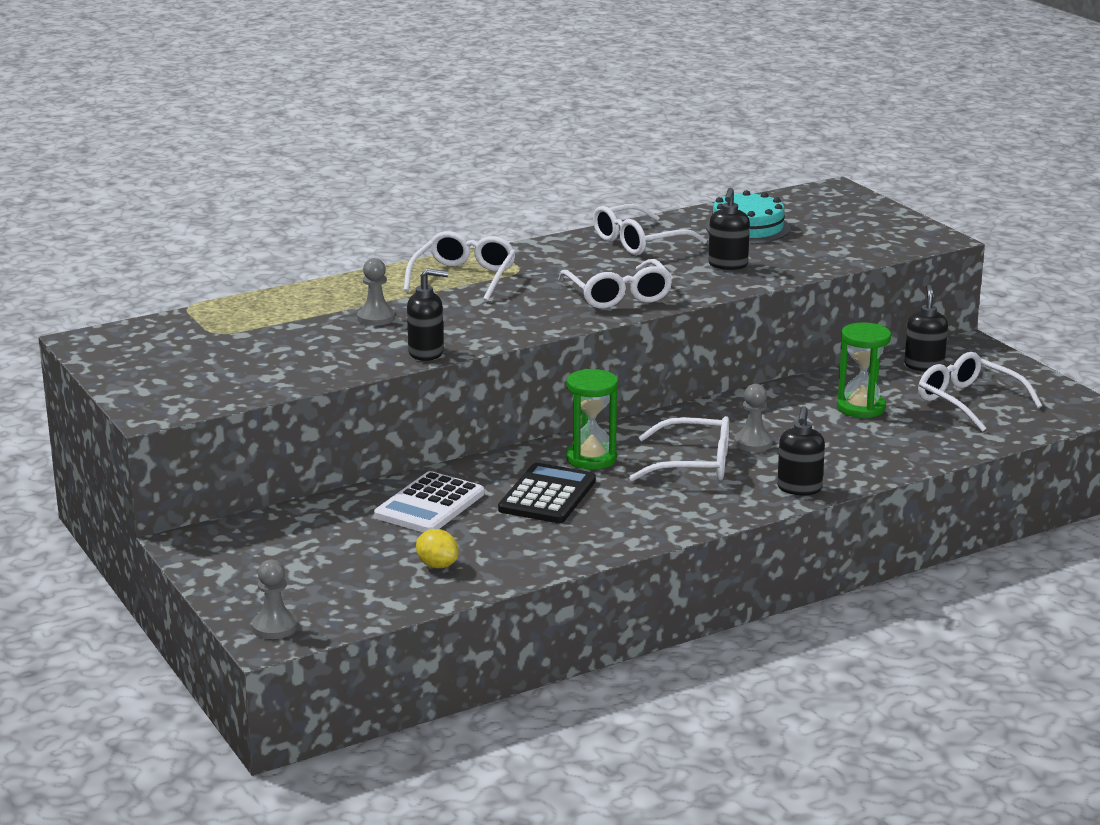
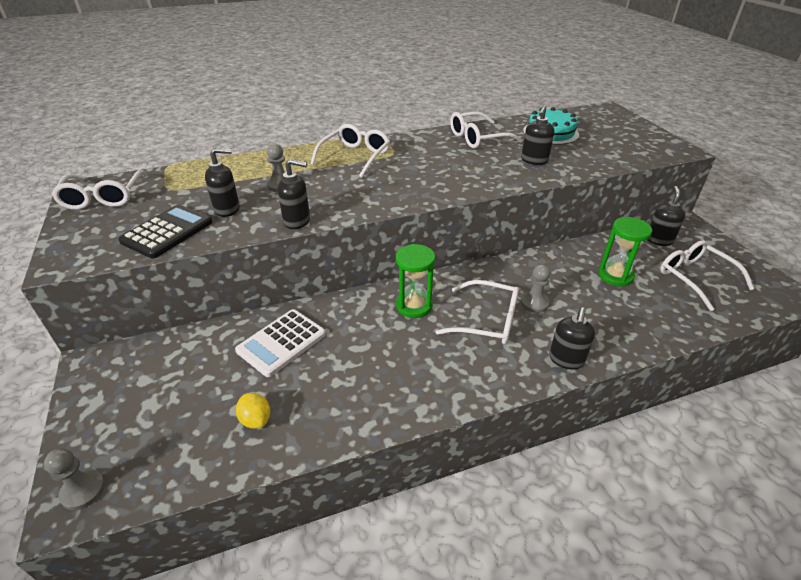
camera: 10 degrees right, 15 degrees up
(322, 348) = (227, 209): none -> black soap dispenser
(547, 495) = (371, 343): black calculator -> black calculator (167, 232)
(618, 295) = (453, 180): white glasses -> white glasses (103, 197)

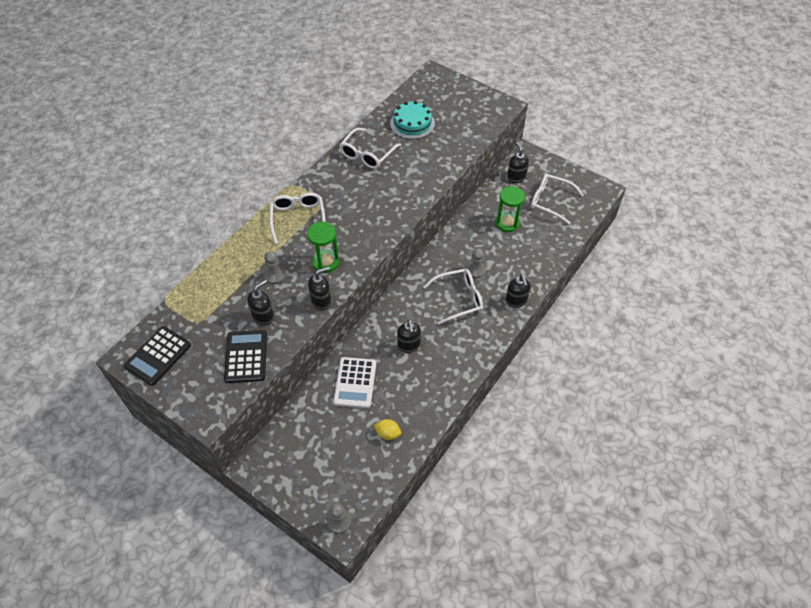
camera: 35 degrees left, 15 degrees up
(103, 197) = (158, 356): white glasses -> black calculator
(414, 306) = (409, 312): green hourglass -> green hourglass (325, 262)
(534, 160) = (422, 162): black soap dispenser -> black soap dispenser (409, 345)

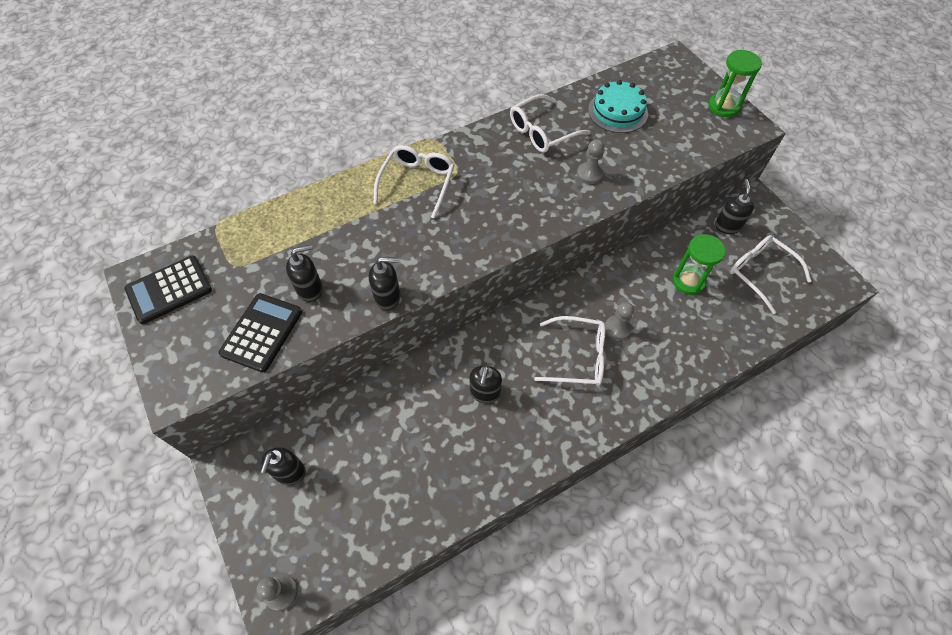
camera: 25 degrees right, 5 degrees up
(275, 275) = (352, 243): grey pawn -> grey pawn (589, 174)
(325, 262) = (420, 249): green hourglass -> green hourglass (723, 107)
(355, 383) = (396, 413): white calculator -> none
(387, 433) = (400, 500): yellow lemon -> none
(516, 301) = (651, 391): black soap dispenser -> black soap dispenser (289, 472)

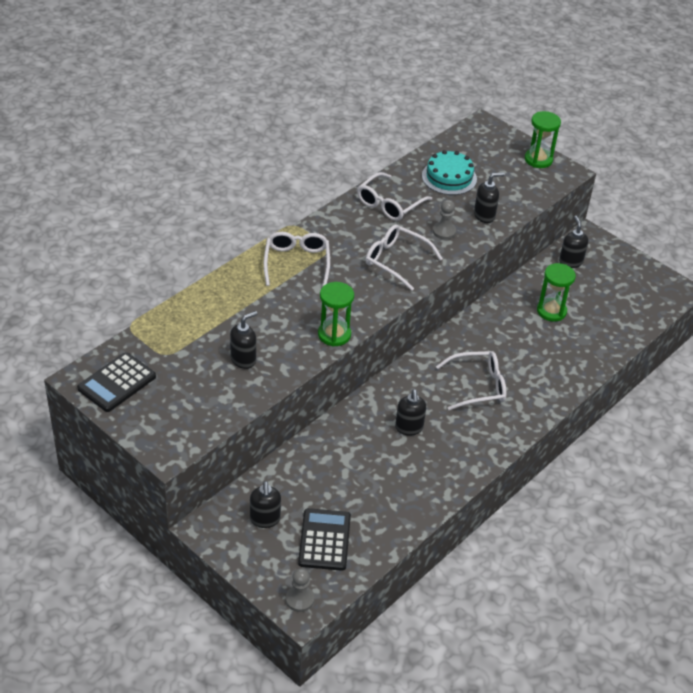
camera: 20 degrees left, 15 degrees down
(262, 332) = (218, 398): black calculator -> black calculator (324, 540)
(388, 297) = (313, 353): black soap dispenser -> black soap dispenser (484, 215)
(420, 278) = (334, 334): none -> green hourglass
(617, 328) = (504, 358): grey pawn -> none
(760, 273) = (609, 294): white glasses -> white glasses (396, 260)

